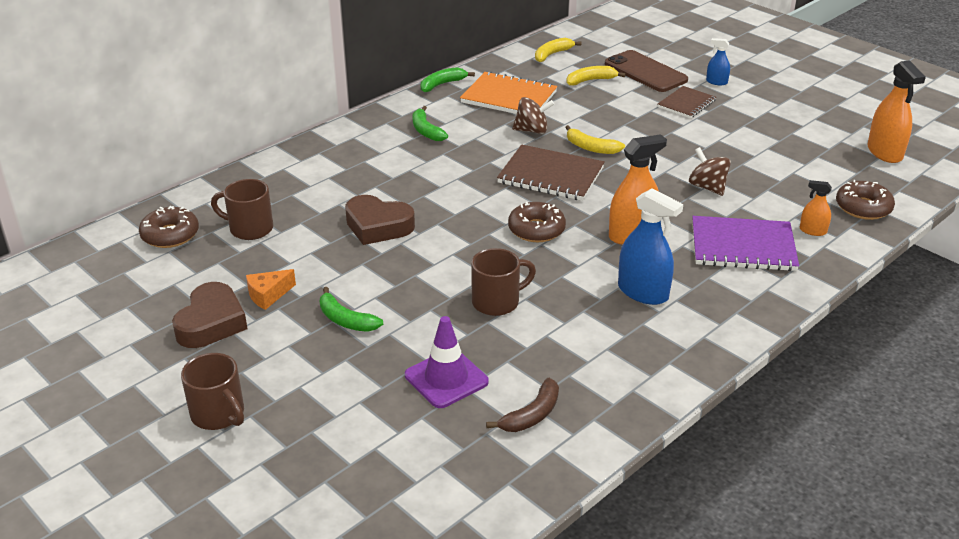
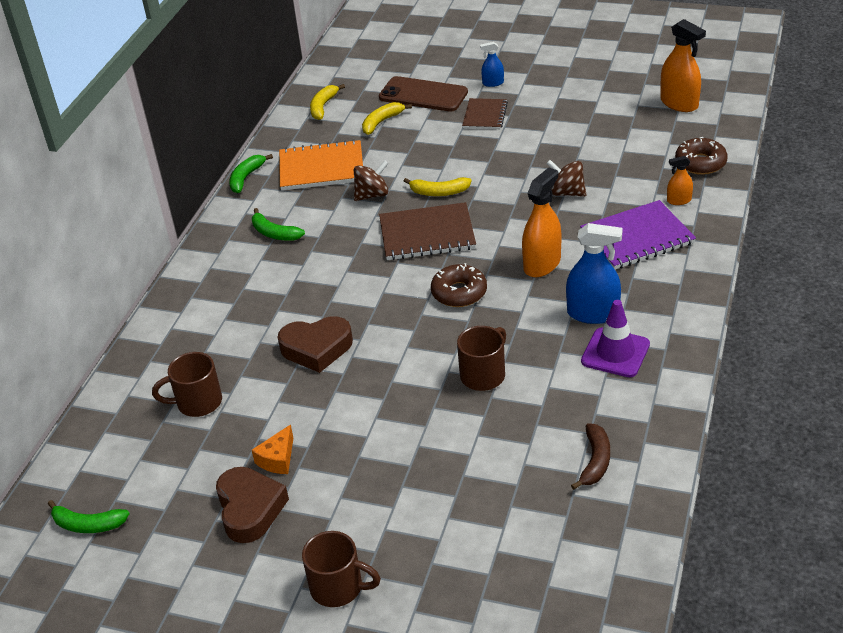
camera: 25 degrees left, 5 degrees up
(170, 235) = (125, 442): brown donut -> none
(345, 320) = (369, 450): green banana -> green banana (88, 524)
(446, 378) = (501, 463): purple traffic cone -> purple traffic cone (615, 353)

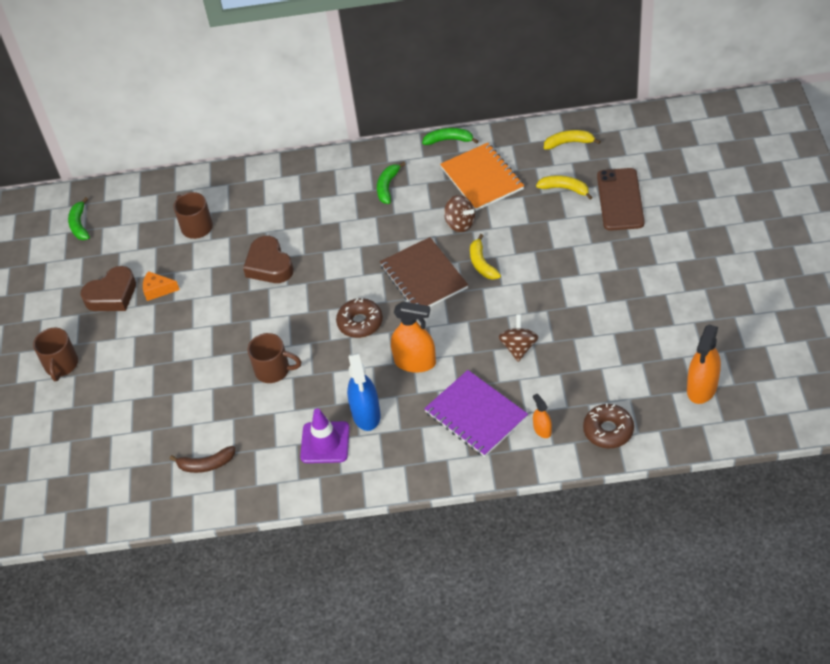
camera: 70 degrees right, 10 degrees up
(485, 115) = (609, 253): brown notebook -> none
(493, 83) = (665, 240): blue spray bottle -> none

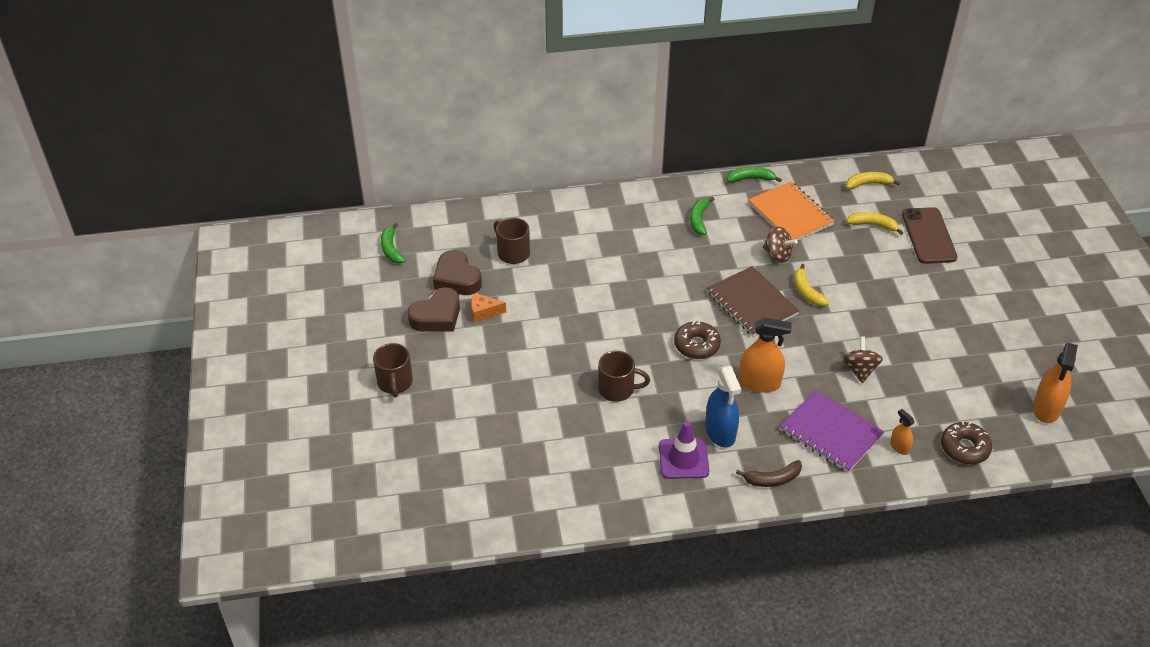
camera: 10 degrees left, 5 degrees down
(206, 464) = (564, 480): brown banana -> brown banana (772, 479)
(269, 265) = (594, 290): brown heart -> brown heart (457, 278)

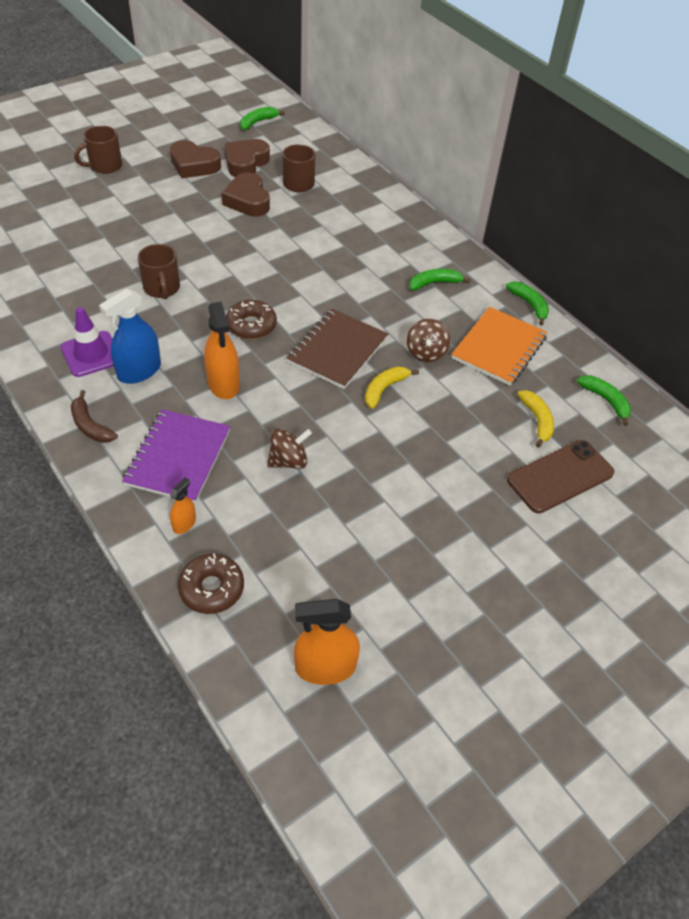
camera: 60 degrees right, 5 degrees up
(484, 312) = (214, 187): orange cheese -> none
(519, 295) = (248, 200): none -> brown heart
(868, 184) = (605, 401): yellow banana -> green banana

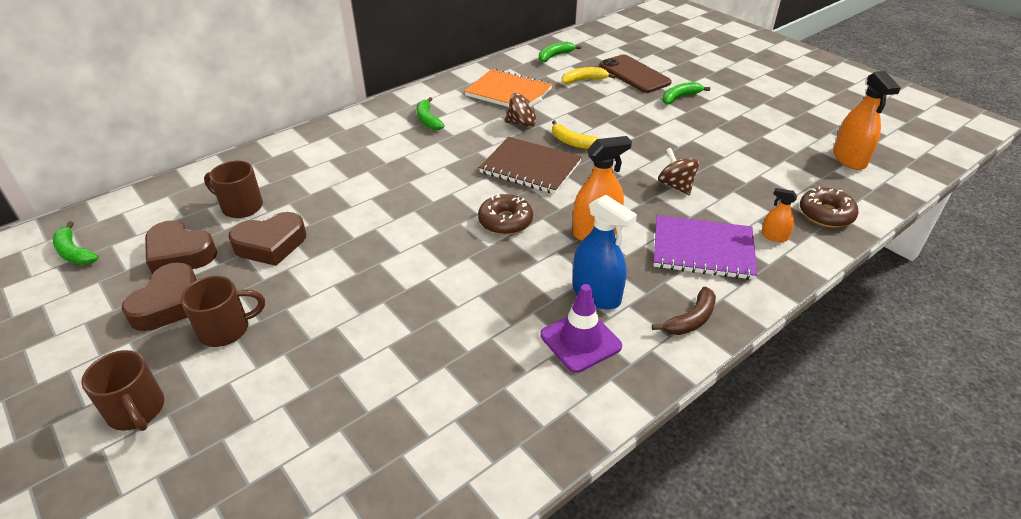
camera: 90 degrees left, 10 degrees down
(162, 288) = (450, 297): brown mug -> brown mug (226, 329)
(529, 305) = (453, 79): green banana -> green banana (680, 97)

